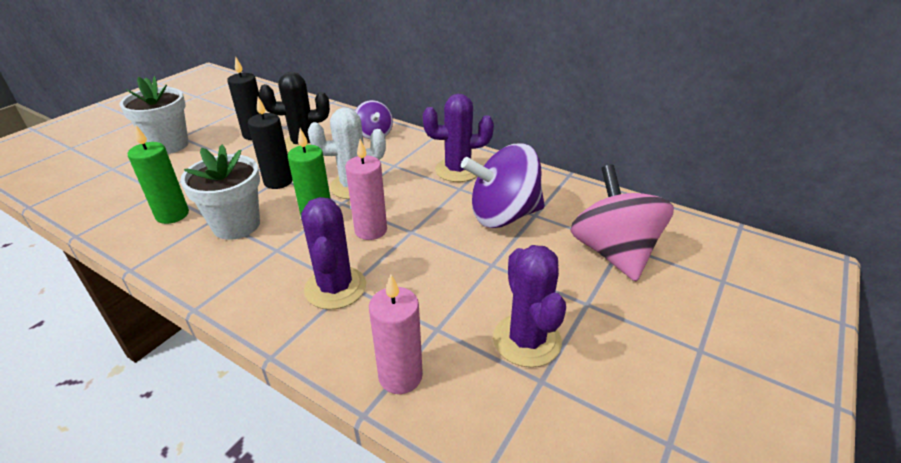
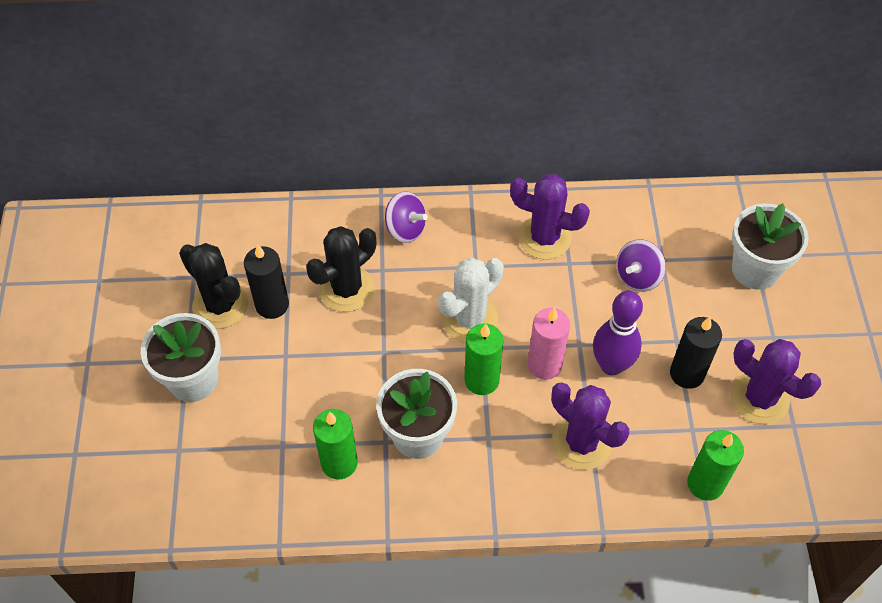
camera: 35 degrees left, 20 degrees up
(231, 124) = (220, 305): none -> black cactus
(278, 181) = (388, 358): black candle -> black candle (687, 374)
(400, 376) = (705, 484): pink candle -> green candle
(420, 254) = (611, 365): none -> purple bowling pin
(458, 170) = (544, 238): purple cactus -> purple cactus turned 60 degrees clockwise
(503, 215) = (638, 277): purple spinning top -> purple spinning top, size x0.56
(613, 253) = (755, 270): pink spinning top -> white flower pot

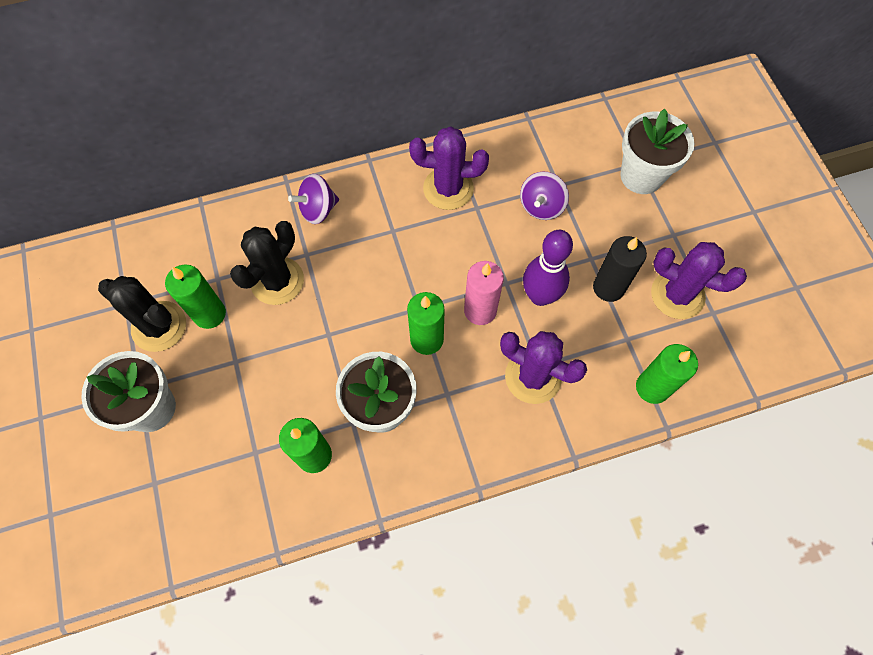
camera: 15 degrees left, 10 degrees up
(272, 305) = (209, 314): black candle -> green candle
(405, 229) = (318, 209): purple spinning top -> purple spinning top turned 135 degrees clockwise
(469, 319) = (400, 283): white cactus -> none

